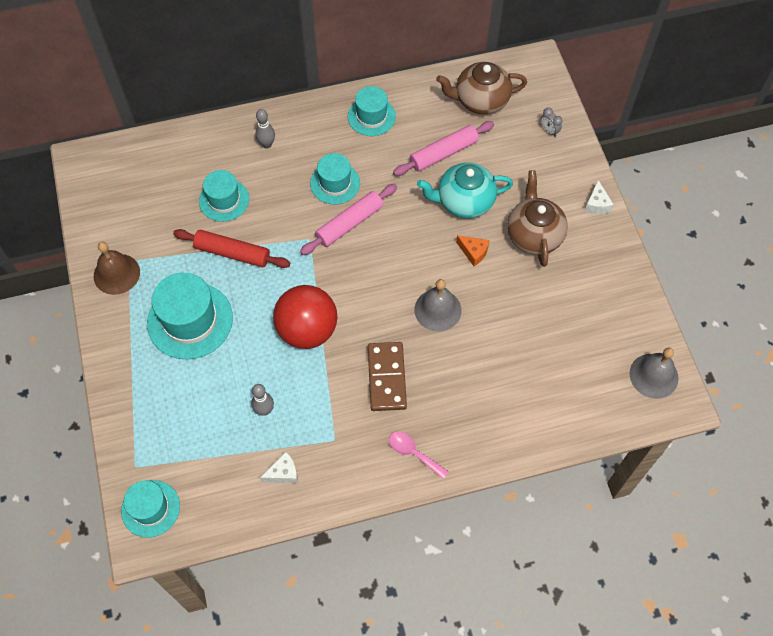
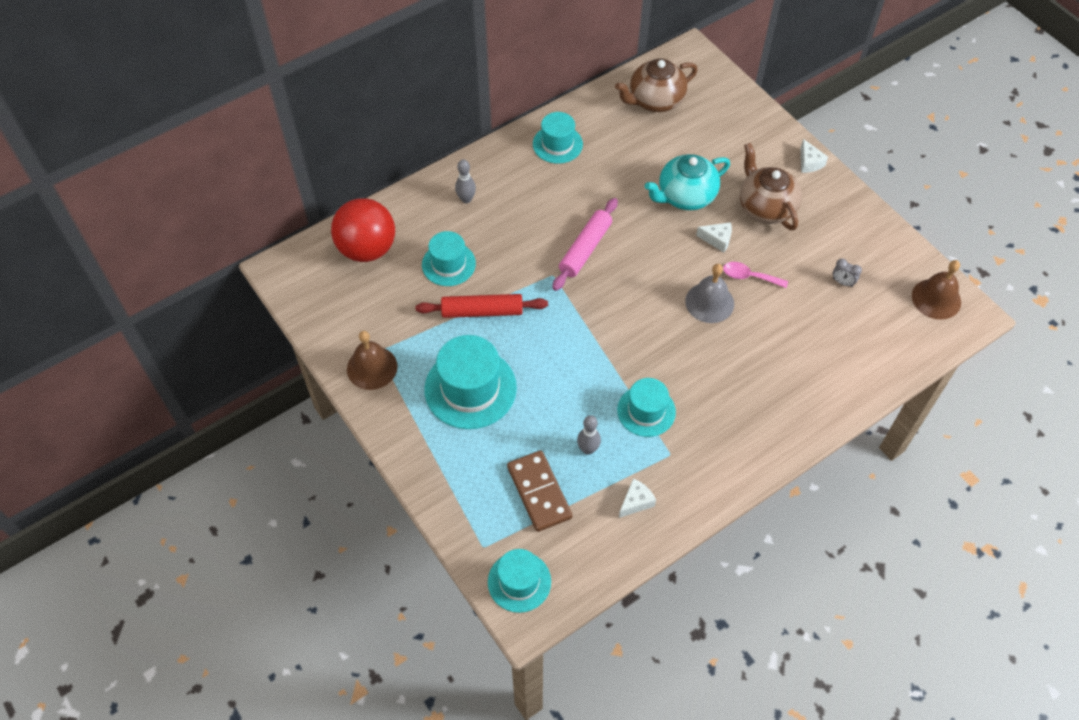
camera: 20 degrees left, 5 degrees down
(307, 330) = (593, 360): red ball -> red ball (367, 249)
(335, 183) = (552, 216): turquoise hat -> turquoise hat (646, 411)
(387, 377) = (692, 380): brown domino -> brown domino (539, 492)
(413, 453) = (752, 441): pink spoon -> pink spoon (749, 276)
(443, 153) = (644, 158): pink rolling pin -> none
(473, 252) = (717, 240): orange cheese -> white cheese
(549, 131) = (733, 110): grey clock -> grey clock (842, 282)
(653, 375) = (936, 299): grey bell -> brown bell

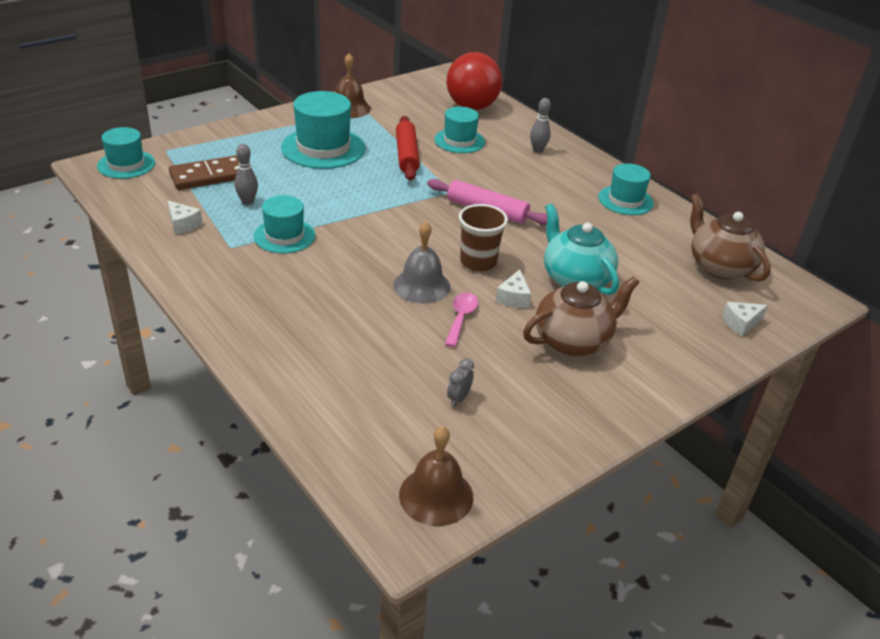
camera: 85 degrees right, 20 degrees down
(669, 260) = (478, 262): none -> brown cup
(809, 163) = (663, 388): white cheese -> white cheese (741, 323)

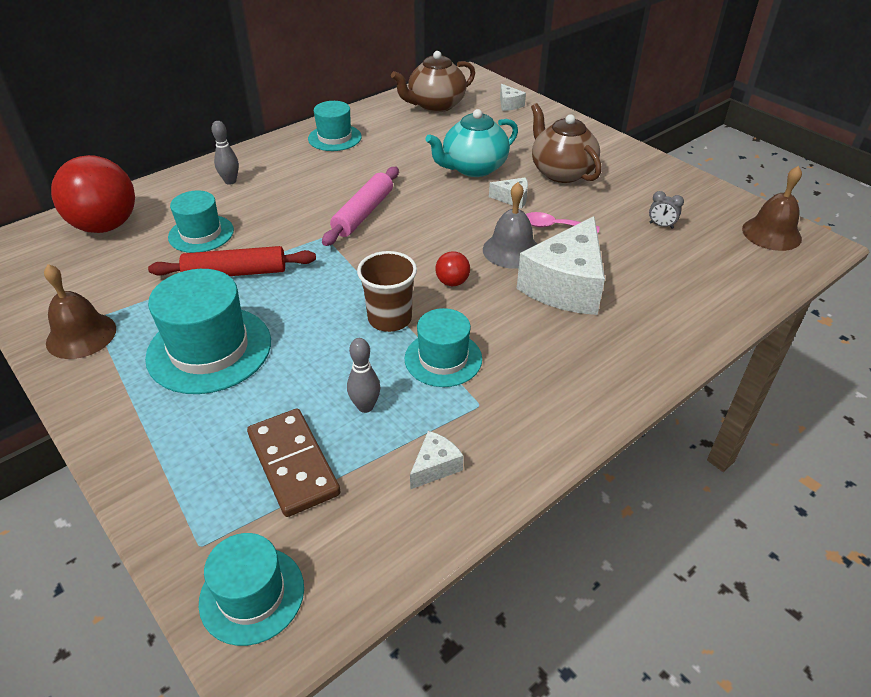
camera: 90 degrees left, 5 degrees up
(362, 310) = (566, 285): none -> white cheese
(378, 248) = (452, 282): none -> red ball
(478, 262) = (461, 218): brown cup -> brown cup (390, 319)

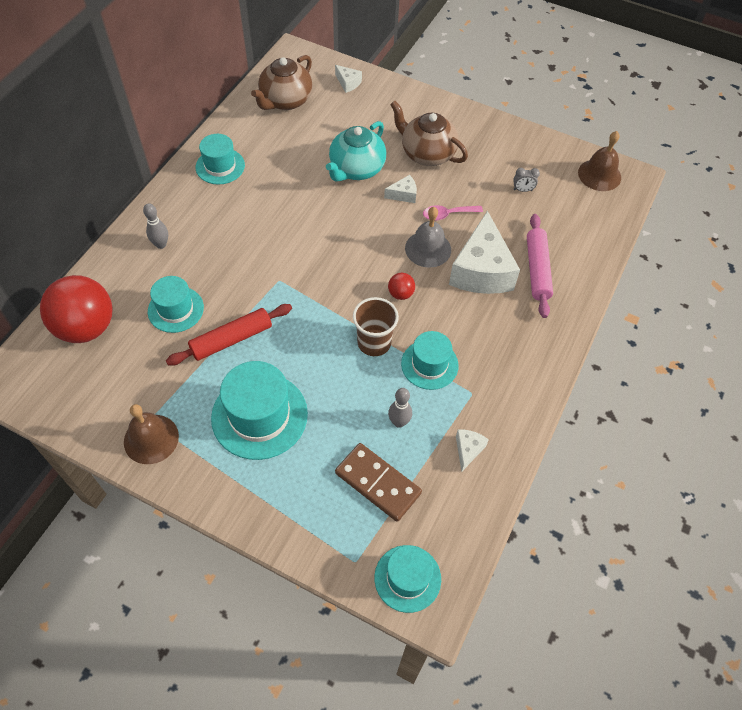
camera: 25 degrees left, 15 degrees up
(363, 213) = (295, 246): pink rolling pin -> pink rolling pin (537, 270)

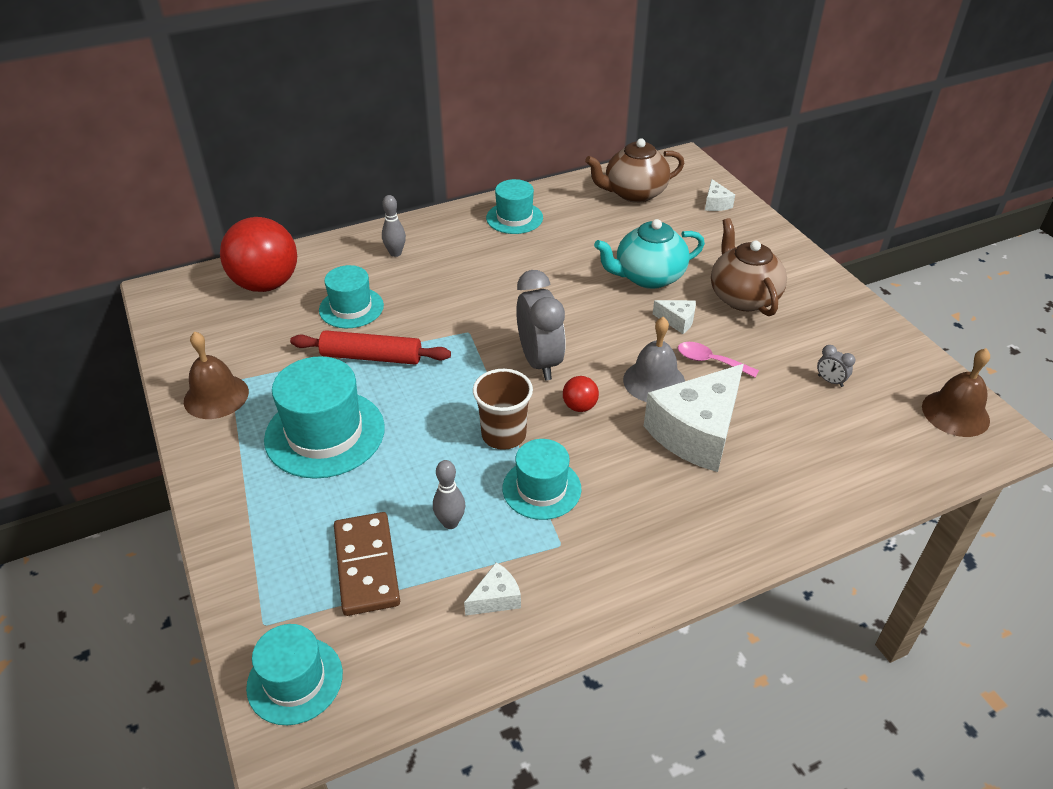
camera: 40 degrees right, 15 degrees down
(347, 276) = (539, 362): none -> grey clock
(537, 270) = (770, 467): pink rolling pin -> none

